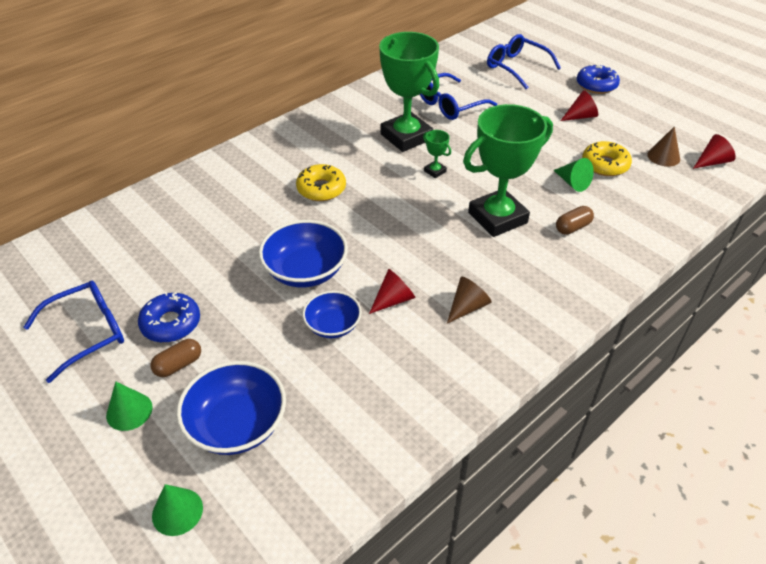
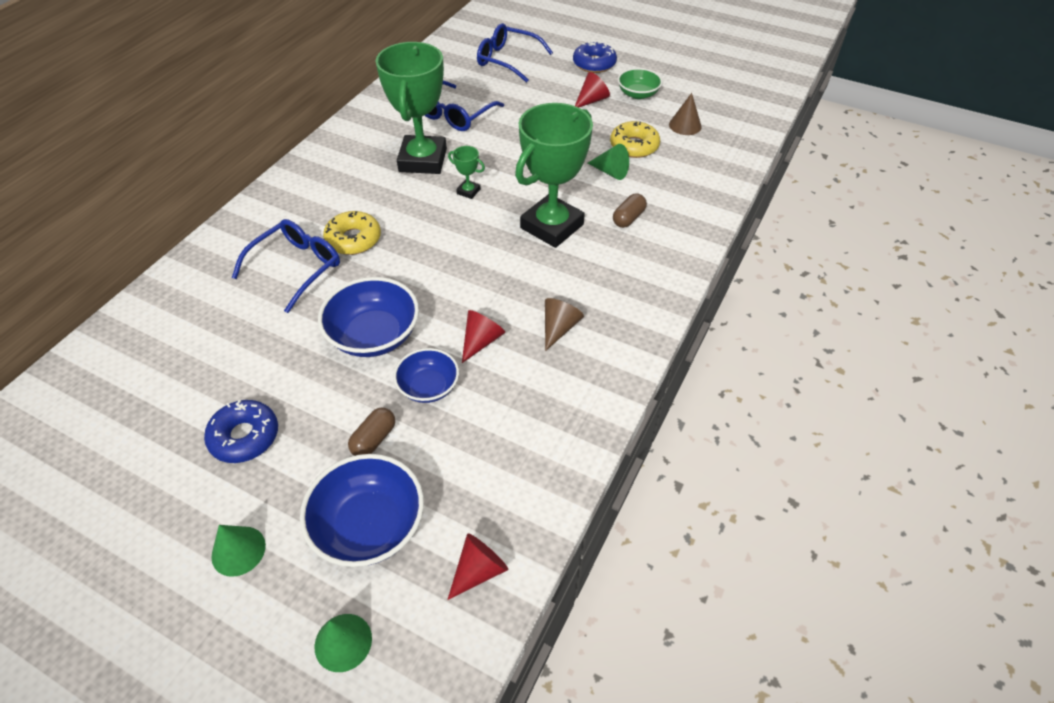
camera: 20 degrees left, 5 degrees up
(88, 333) = (147, 477): blue glasses -> blue glasses (297, 268)
(178, 365) = (274, 481): brown capsule -> brown capsule (374, 439)
(406, 137) = (423, 160): green trophy -> green trophy turned 60 degrees clockwise
(628, 119) = (638, 94): none -> green bowl
(712, 162) = (730, 121): red cone -> red cone (479, 570)

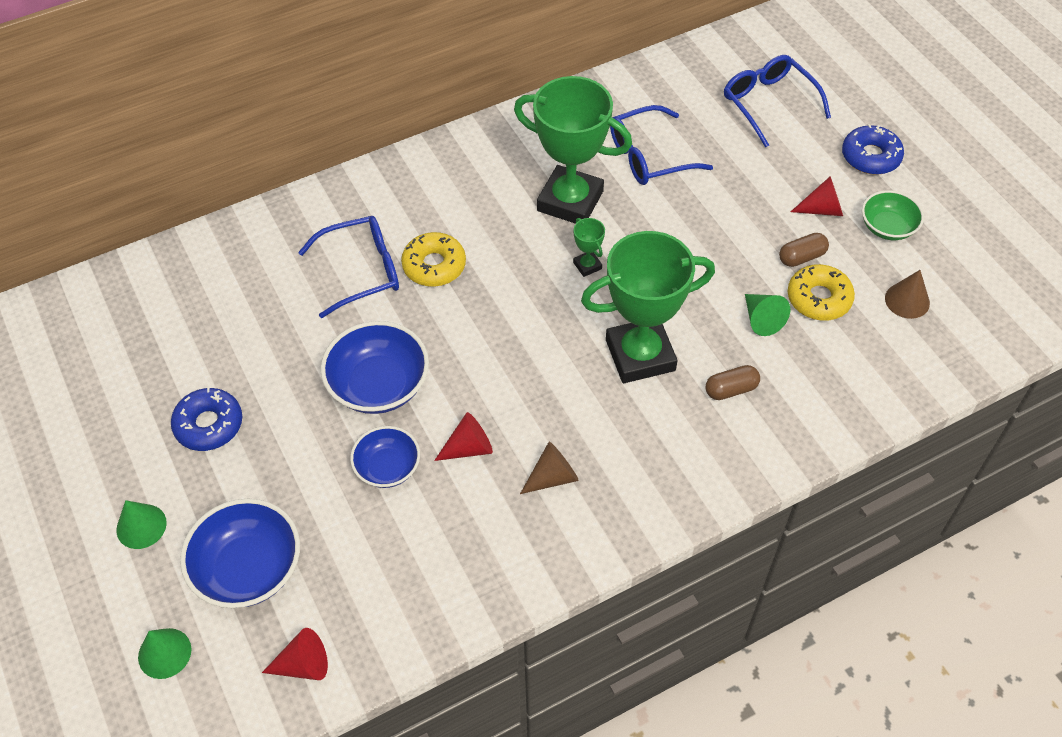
camera: 35 degrees right, 5 degrees up
(374, 439) = (306, 491): brown capsule -> brown capsule (802, 257)
(423, 160) = (570, 201): green trophy -> green trophy turned 75 degrees clockwise

